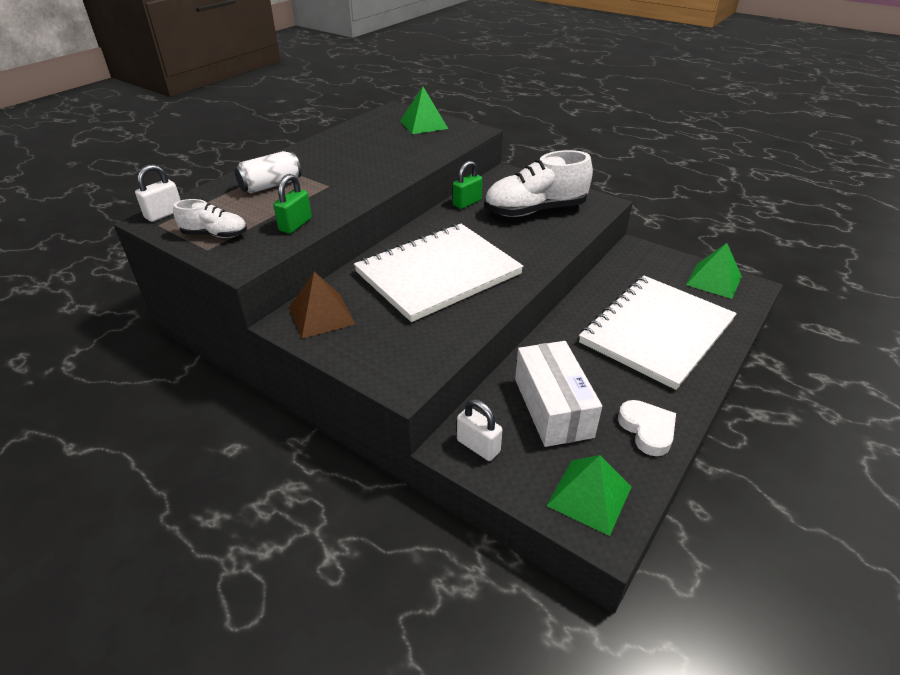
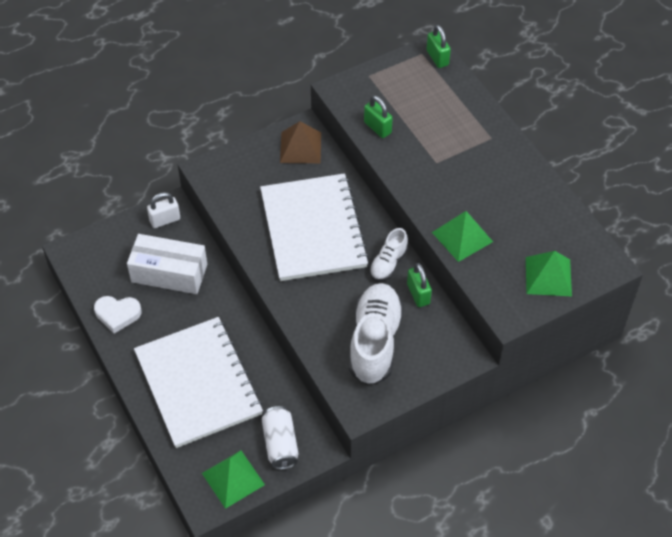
camera: 115 degrees right, 15 degrees up
(164, 214) = (437, 58): white padlock -> green padlock
(215, 235) = (387, 81): white shoe -> white shoe (388, 263)
(271, 185) = (456, 125): white can -> white can (280, 444)
(589, 496) = (96, 256): green pyramid -> green pyramid (462, 237)

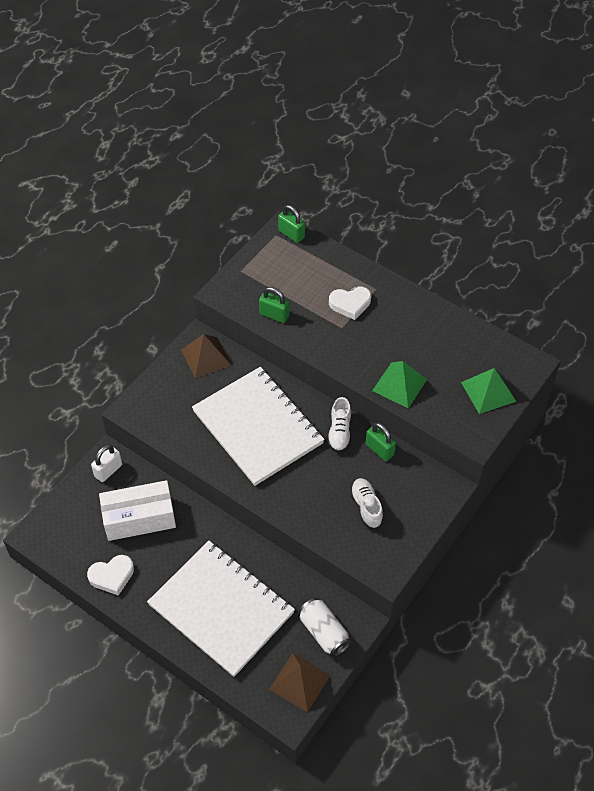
camera: 25 degrees left, 0 degrees up
(233, 479) = (299, 682): green pyramid -> brown pyramid
(375, 342) = (366, 507): white shoe -> white shoe, size x0.52
(457, 143) = (350, 304): none -> white heart

